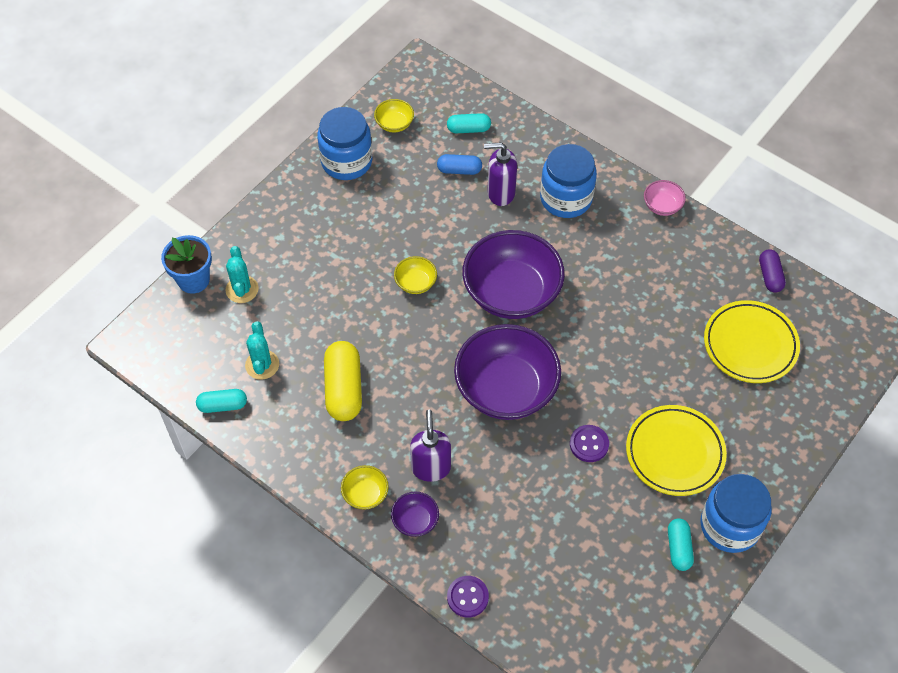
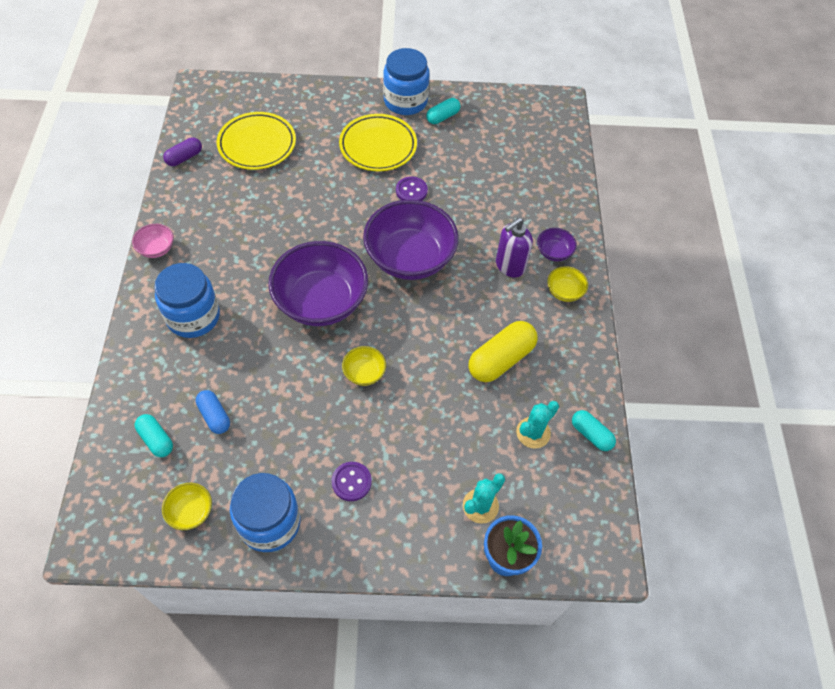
camera: 130 degrees left, 0 degrees up
(467, 597) = (573, 197): purple button -> purple button (351, 482)
(500, 193) = (220, 367): purple soap dispenser -> none

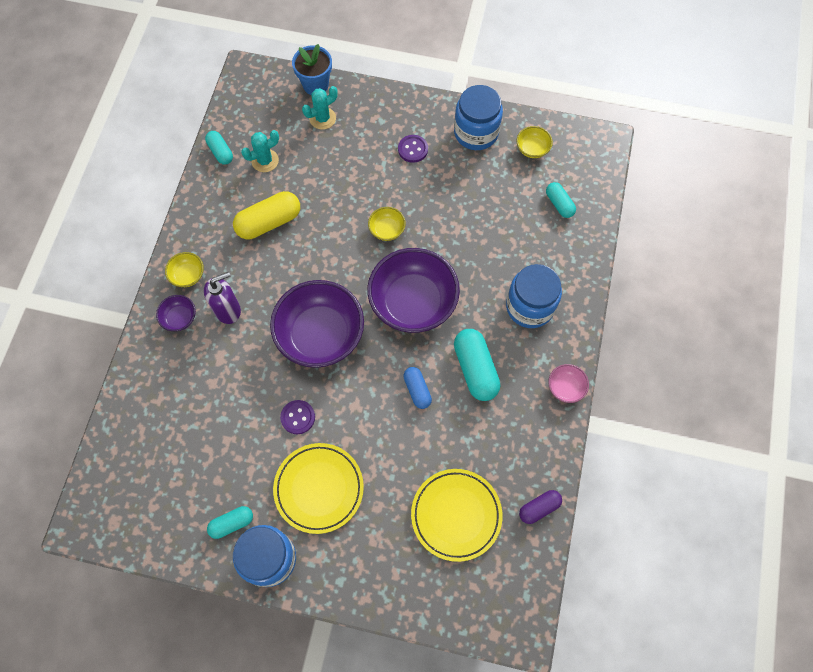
camera: 165 degrees left, 10 degrees up
(214, 416) = (513, 215): blue capsule -> blue capsule (417, 390)
(249, 251) = (475, 369): none -> turquoise capsule

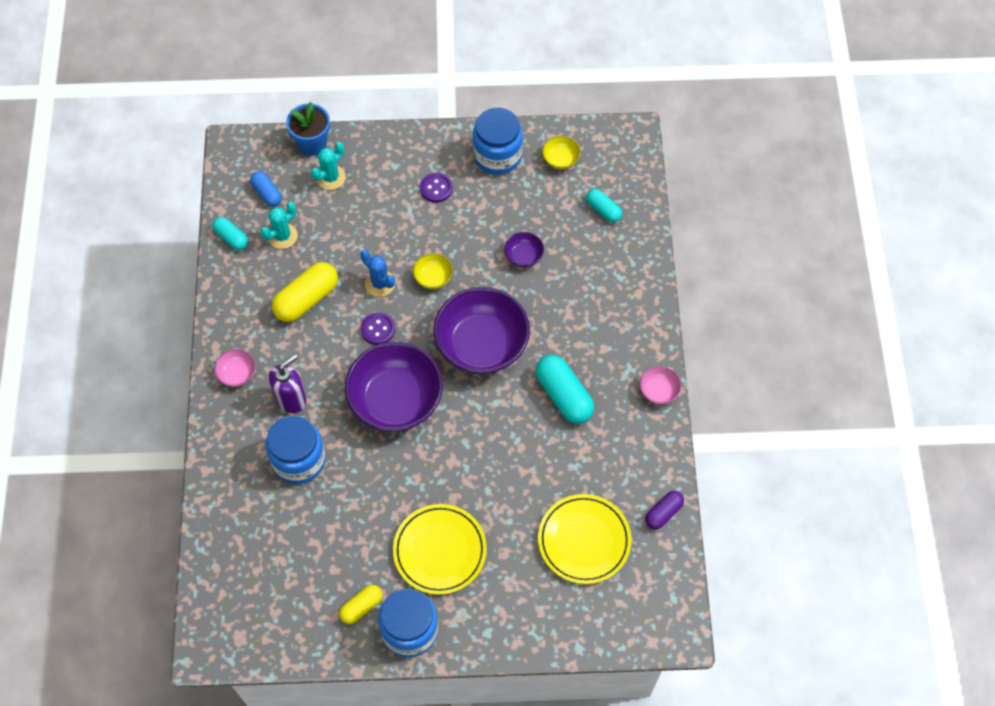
camera: 15 degrees left, 5 degrees down
(179, 318) = (242, 419): purple bowl -> purple bowl (523, 256)
(188, 275) = (237, 374): yellow bowl -> pink bowl
(232, 523) = (361, 607): turquoise capsule -> yellow capsule
(298, 417) = (397, 487): purple button -> purple button (378, 329)
(337, 223) = (380, 283): none -> blue cactus
(417, 390) = (511, 430): blue capsule -> blue capsule (267, 193)
(530, 306) = (601, 320): blue jar -> blue jar (299, 460)

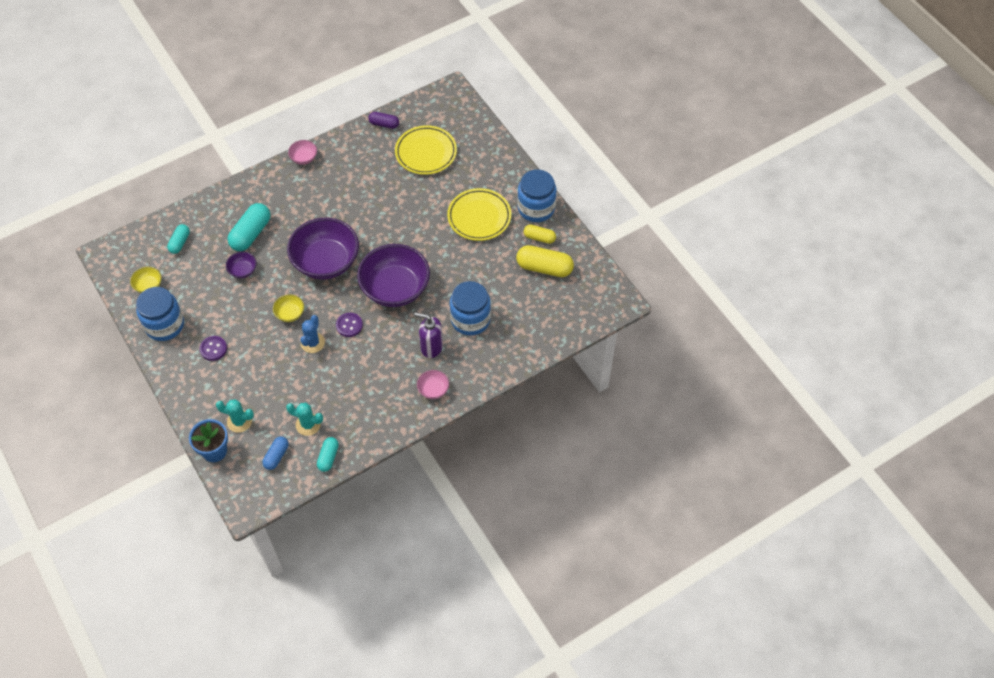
camera: 120 degrees left, 5 degrees down
(307, 299) = (351, 380): yellow capsule -> yellow capsule (544, 268)
(563, 395) = (336, 203): turquoise capsule -> turquoise capsule (251, 234)

